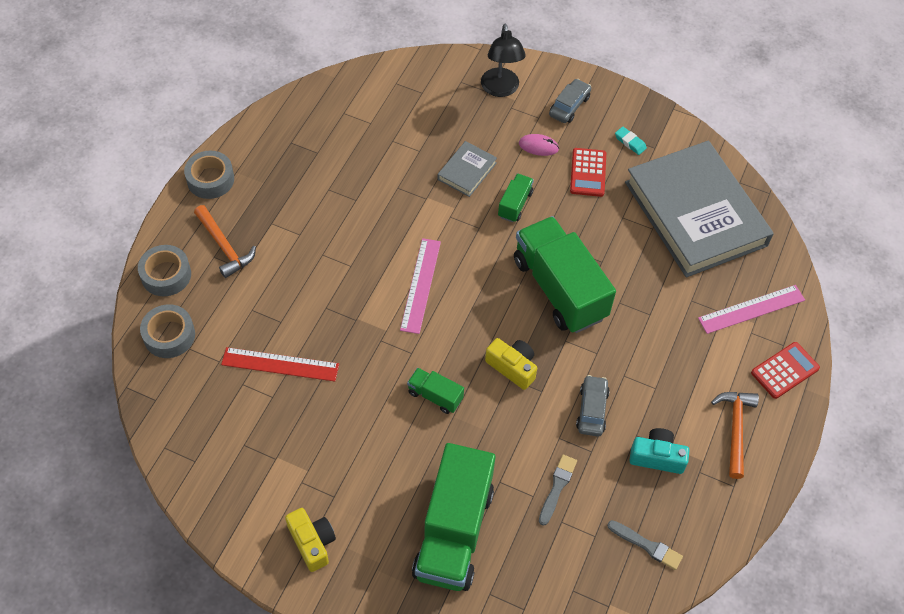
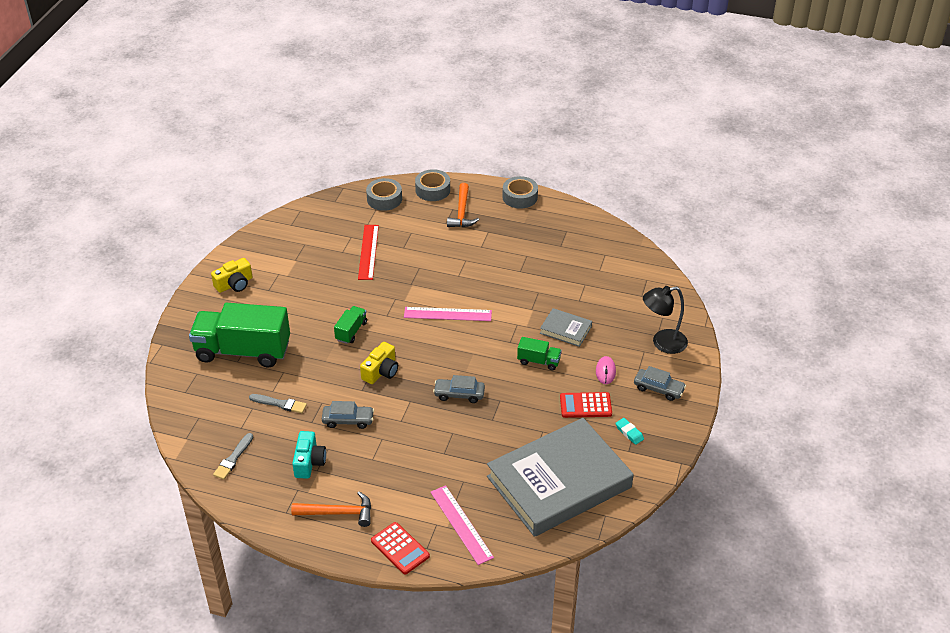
camera: 85 degrees right, 15 degrees down
(224, 247) = (462, 212): orange hammer -> orange hammer turned 45 degrees counterclockwise
(559, 289) = (459, 394): green truck -> grey car
(630, 142) = (629, 433): turquoise eraser -> turquoise eraser turned 75 degrees counterclockwise

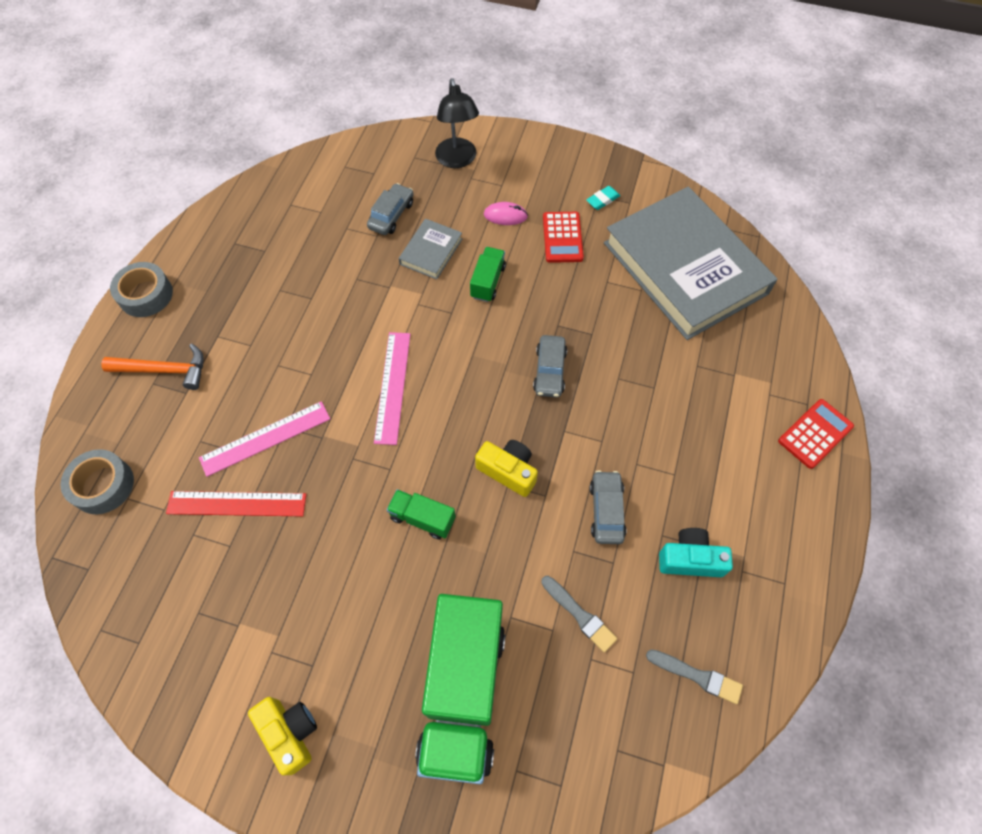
camera: 90 degrees left, 20 degrees up
(280, 404) = (579, 615): grey brush -> grey brush turned 120 degrees clockwise
(338, 513) = (773, 512): orange hammer -> none
(432, 190) = (97, 412): grey tape -> none
(461, 524) = (764, 367): pink ruler -> pink ruler (265, 438)
(658, 389) = (532, 169): grey car -> grey car (391, 215)

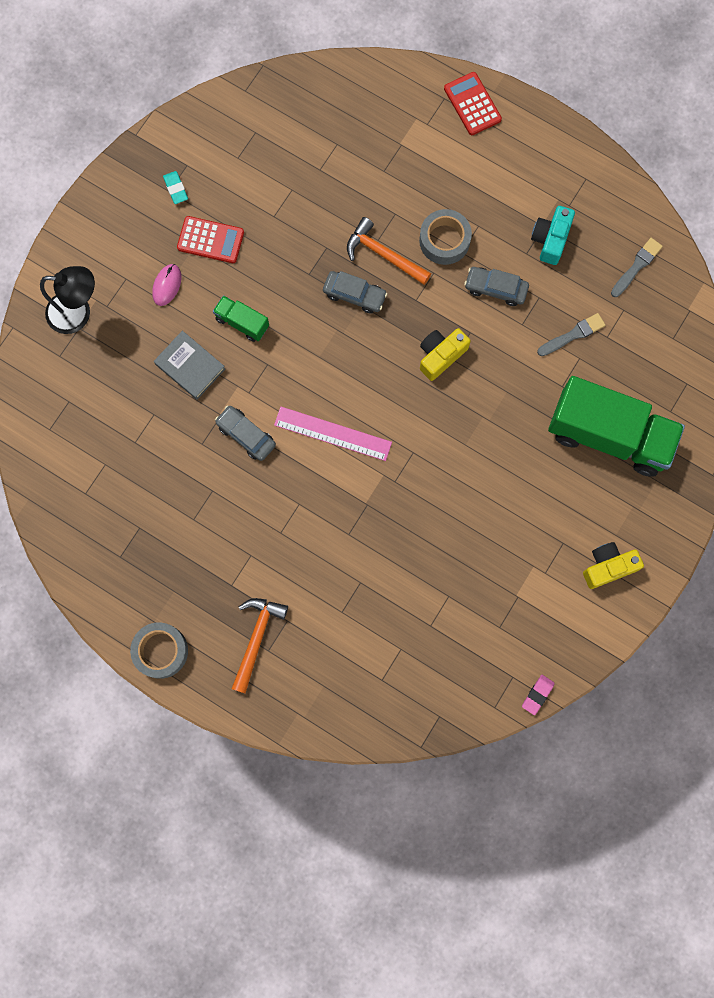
camera: 75 degrees left, 15 degrees up
(103, 485) = (363, 701): grey tape -> grey tape (444, 240)
(117, 679) = (537, 695): none -> pink eraser
(237, 503) = (411, 586): red ruler -> none
(265, 438) = (354, 553): pink ruler -> none
(391, 215) = (132, 394): grey car -> grey car (246, 435)
(422, 518) = (465, 435): green truck -> none
(604, 387) = (383, 254): none -> orange hammer
(684, 268) = (279, 143): grey book -> none

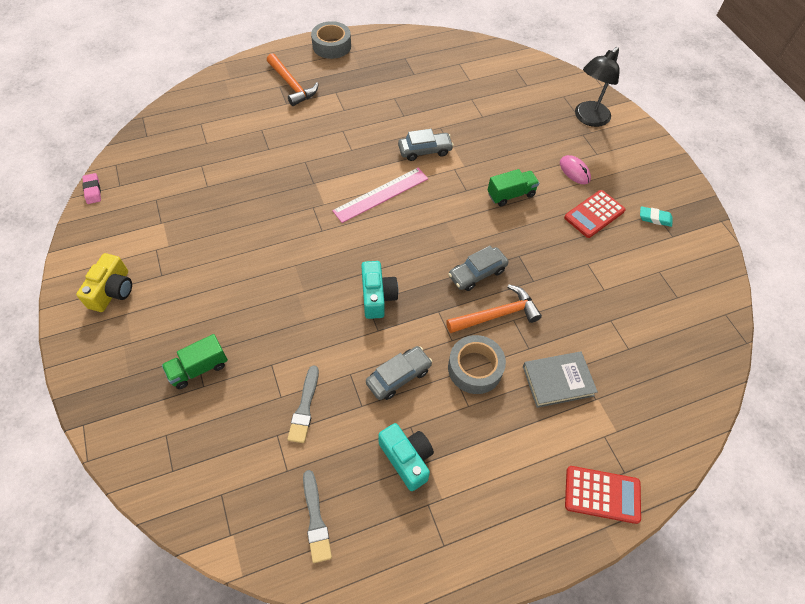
camera: 125 degrees right, 20 degrees down
(190, 366) = (501, 150): grey book -> grey book (558, 381)
(440, 355) = (377, 296): yellow camera -> turquoise camera
(609, 435) = (199, 368): green truck -> green truck, size x0.45

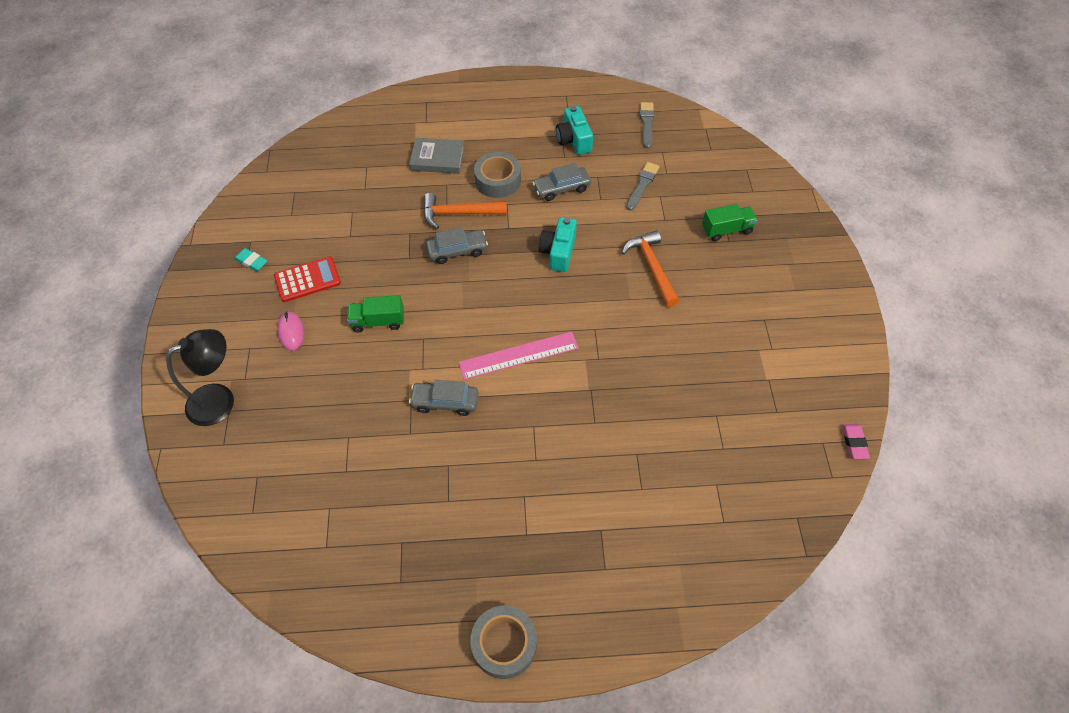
camera: 160 degrees left, 0 degrees up
(112, 291) = (811, 314): yellow camera -> none
(292, 85) = (586, 565): orange hammer -> orange hammer (651, 267)
(602, 494) = (449, 95): red calculator -> none

